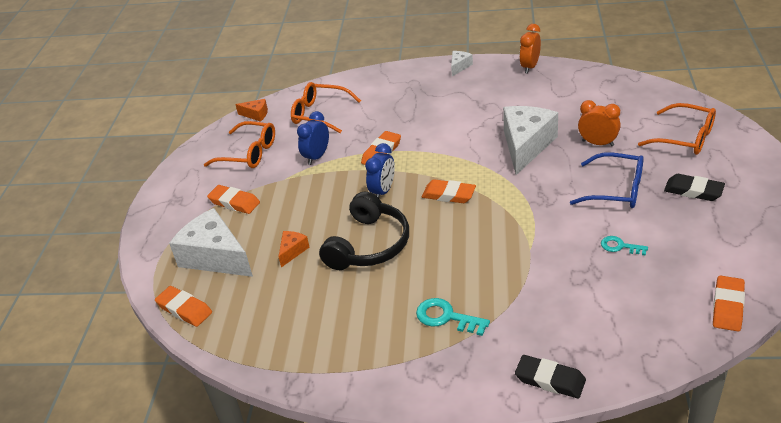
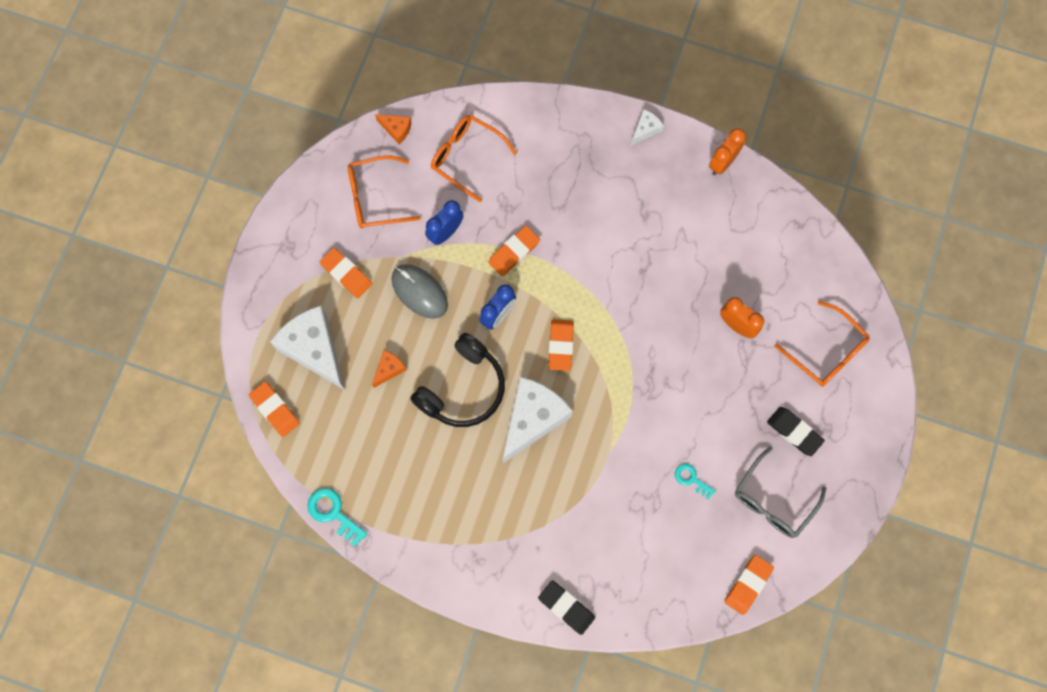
camera: 10 degrees right, 35 degrees up
(249, 153) = (375, 197): orange glasses -> orange glasses turned 135 degrees clockwise
(305, 196) = (419, 292): none -> grey mouse
(446, 317) = (505, 507): turquoise key -> turquoise key (333, 513)
(448, 195) = (560, 346): orange eraser -> orange eraser turned 60 degrees clockwise
(526, 146) = (664, 300): white cheese -> white cheese (533, 419)
(616, 190) = (723, 402): blue glasses -> none
(707, 239) = (773, 500): none -> grey glasses

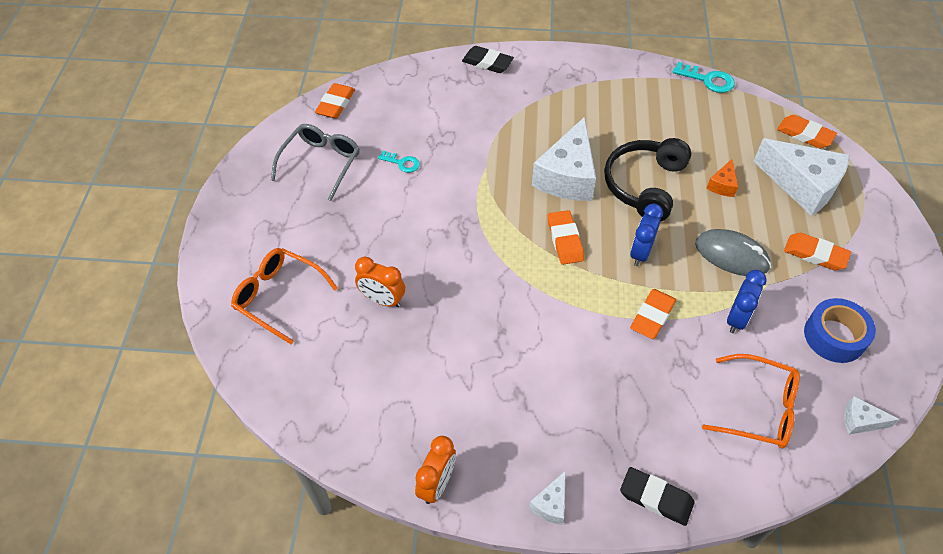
camera: 165 degrees right, 20 degrees down
(375, 197) = (834, 336): orange glasses -> blue tape
(396, 129) = (860, 421): orange cheese -> white cheese
(794, 432) = (307, 219): black eraser -> black eraser (656, 498)

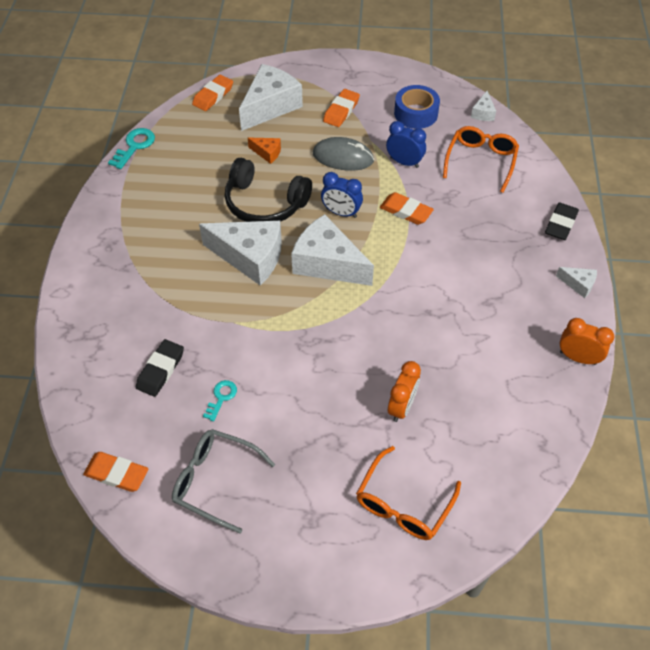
camera: 90 degrees left, 0 degrees up
(487, 62) = (73, 319): black eraser -> black eraser (160, 370)
(565, 240) = (327, 263): orange eraser -> white cheese
(731, 255) = (343, 157): grey mouse -> grey mouse turned 75 degrees clockwise

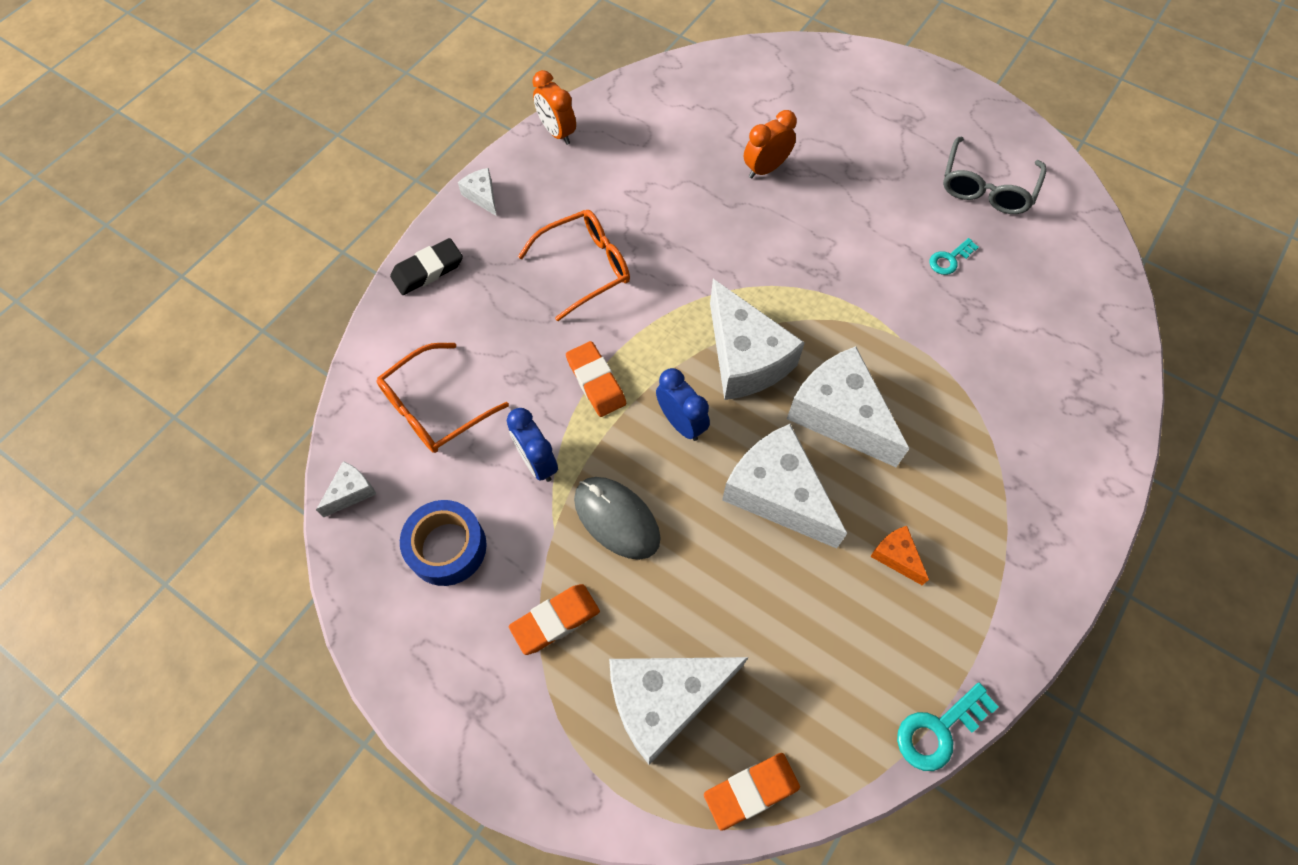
camera: 150 degrees left, 10 degrees up
(116, 473) = (1086, 236): orange eraser -> none
(160, 370) = (1009, 320): black eraser -> none
(215, 481) = (986, 187): grey glasses -> grey glasses turned 60 degrees clockwise
(264, 203) = (777, 494): black headphones -> white cheese
(267, 153) = (725, 590): orange cheese -> orange cheese (896, 556)
(403, 504) = (817, 97): orange glasses -> orange glasses (585, 267)

